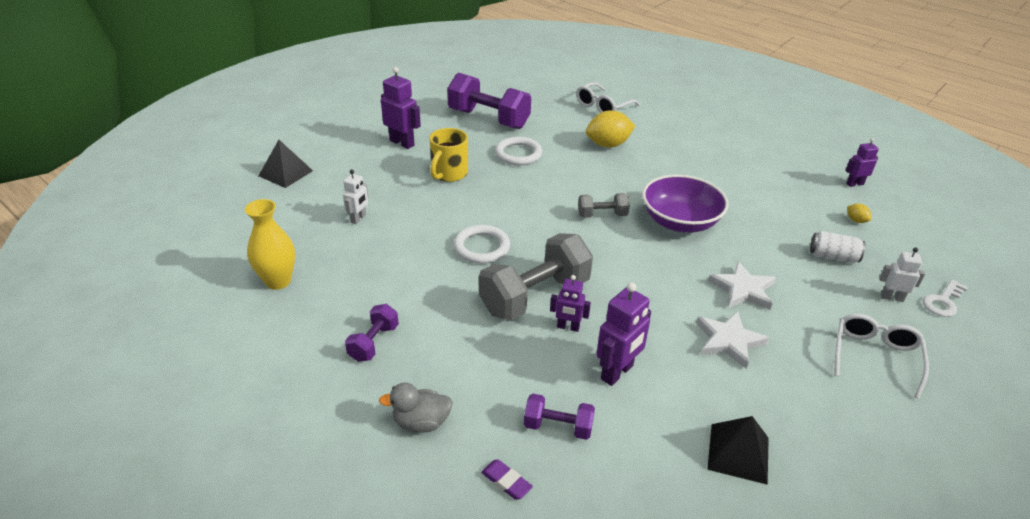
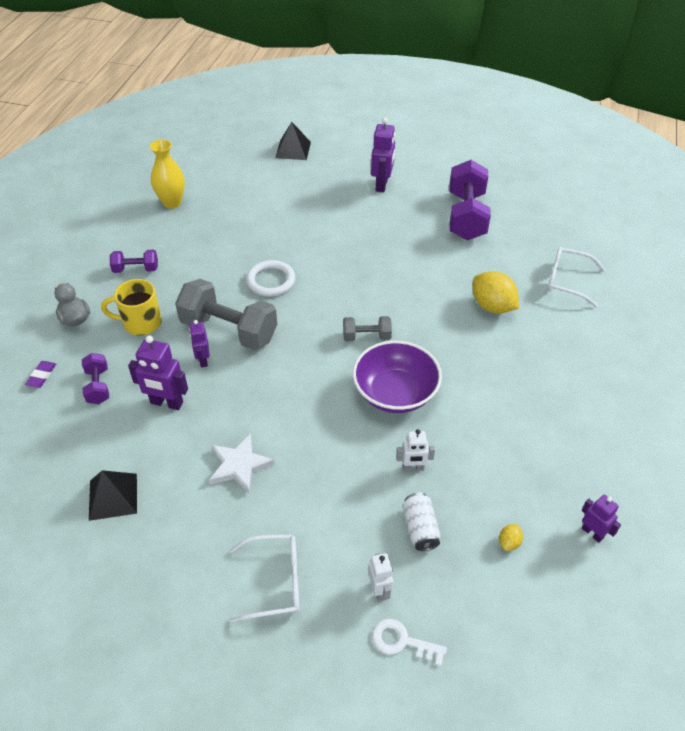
camera: 65 degrees right, 10 degrees up
(358, 218) = (263, 206): white robot -> white robot (413, 468)
(449, 174) = (357, 227): yellow mug -> yellow mug (140, 323)
(518, 154) = (423, 254): white ring -> none
(602, 215) = (366, 337): grey dumbbell -> grey dumbbell turned 60 degrees counterclockwise
(743, 290) = (317, 462): white star -> none

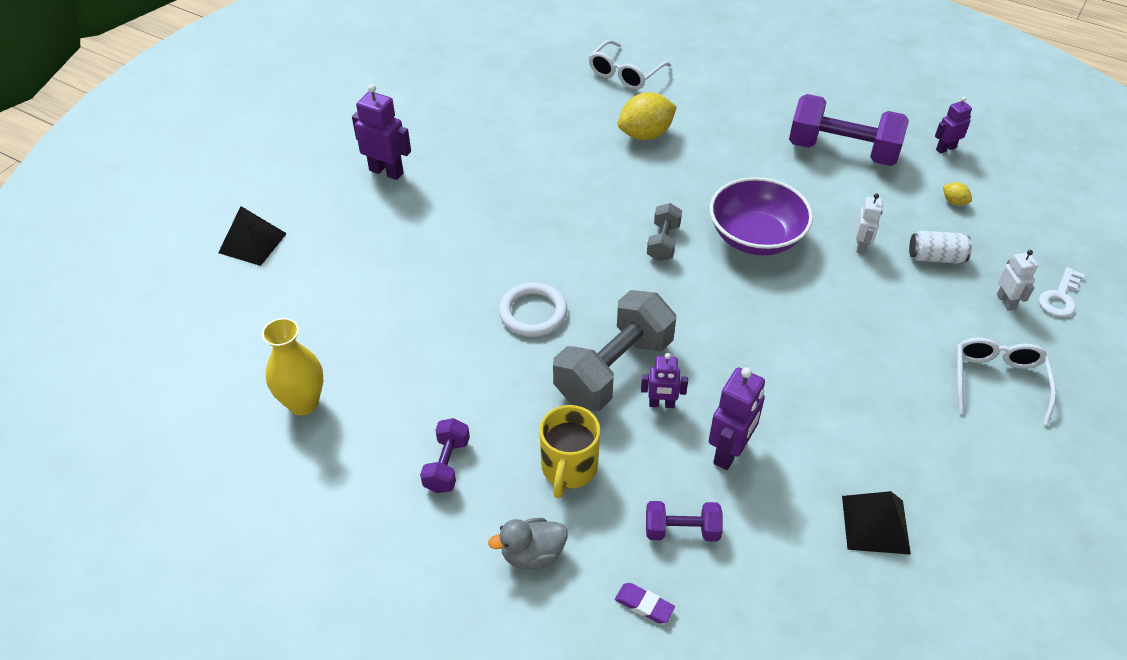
camera: 75 degrees left, 0 degrees up
(239, 465) = (841, 390): white star -> none
(379, 590) = (1006, 302): white robot -> white robot turned 75 degrees clockwise
(466, 216) = (486, 116): purple dumbbell -> purple dumbbell (842, 151)

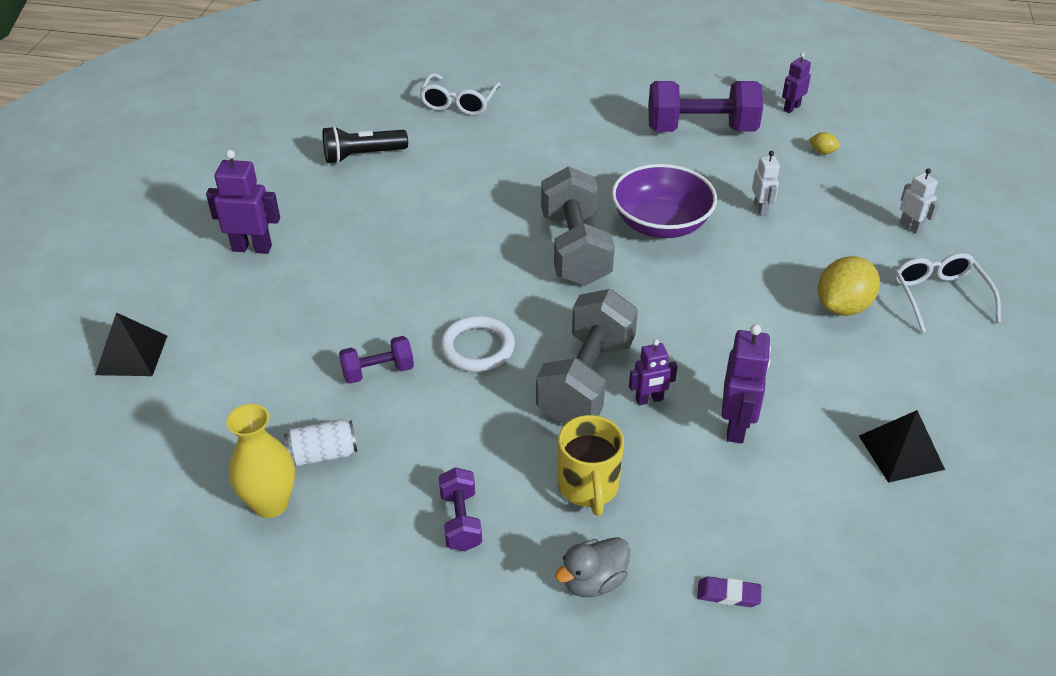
camera: 20 degrees left, 5 degrees down
(516, 106) = (362, 156): none -> black flashlight
(645, 134) = (507, 154): yellow lemon -> yellow lemon (843, 306)
(663, 242) = (575, 249): grey dumbbell -> grey dumbbell, size x1.98
(682, 530) = (728, 512): purple dumbbell -> purple dumbbell (378, 371)
(935, 257) = (831, 203): white can -> white can (323, 454)
(1060, 297) = (953, 212): white key -> none

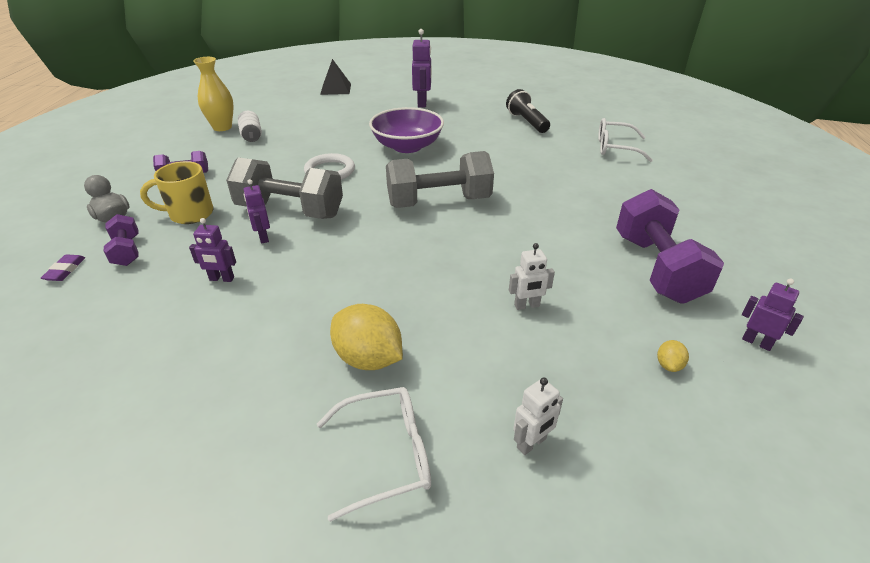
camera: 85 degrees right, 5 degrees down
(378, 371) = (313, 143): purple dumbbell -> purple dumbbell (127, 251)
(661, 224) = (483, 242): purple bowl -> purple bowl (407, 146)
(736, 426) = (221, 279): purple robot -> purple robot, size x0.61
(901, 452) = (150, 383): black pyramid -> none

